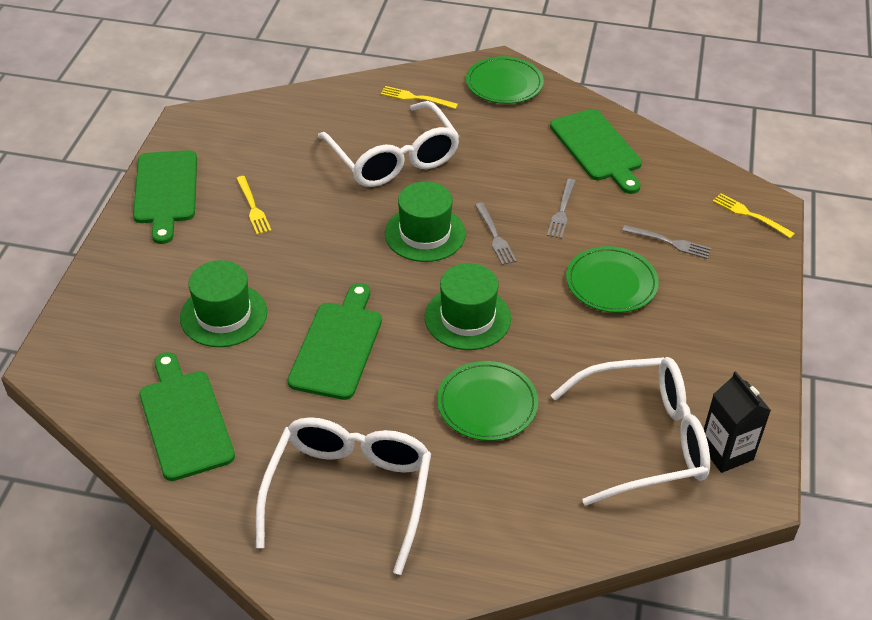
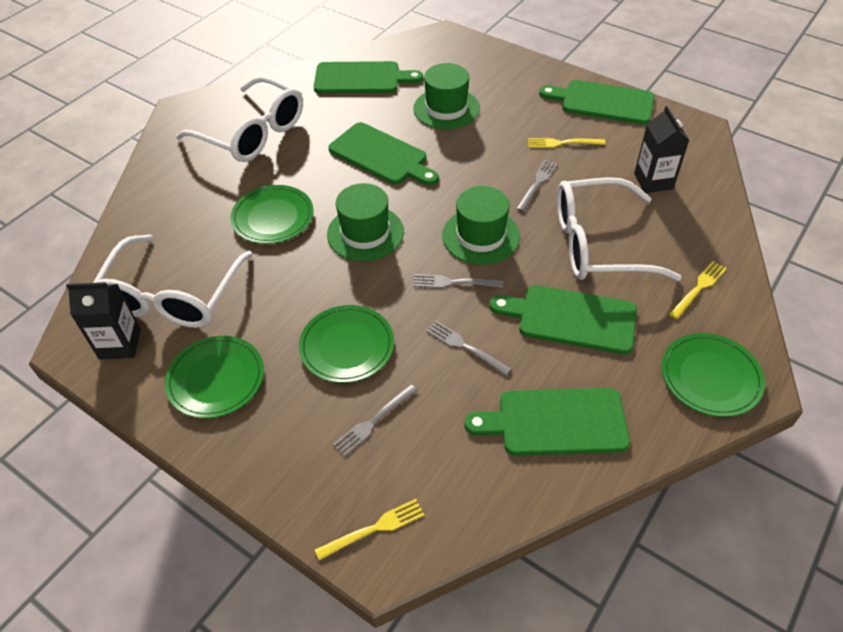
camera: 115 degrees right, 5 degrees up
(288, 138) = (653, 181): none -> black carton
(327, 212) = (537, 183): none -> grey fork
(492, 159) = (571, 318): none -> green cutting board
(706, 358) = (216, 379): none -> green plate

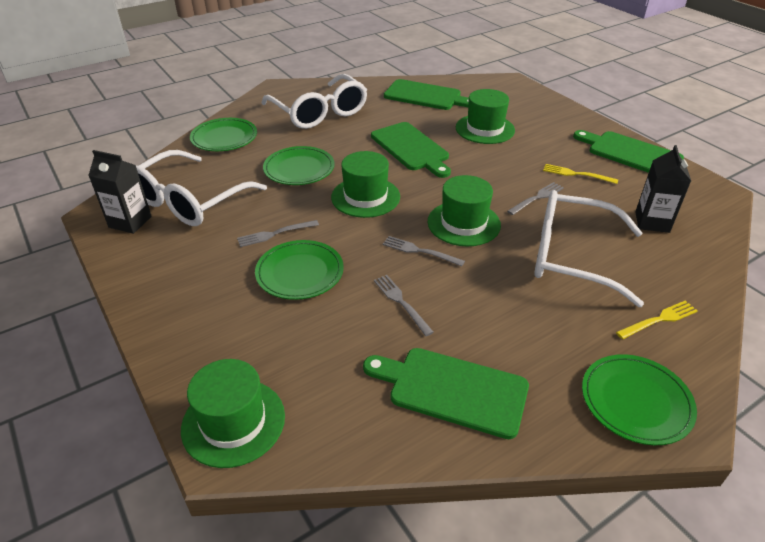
camera: 20 degrees right, 10 degrees down
(216, 379) = (182, 265): green plate -> green plate (224, 138)
(373, 422) = (285, 336): grey fork -> grey fork (274, 234)
(375, 528) = (233, 422): yellow fork -> green hat
(571, 318) = (514, 308): green cutting board -> none

